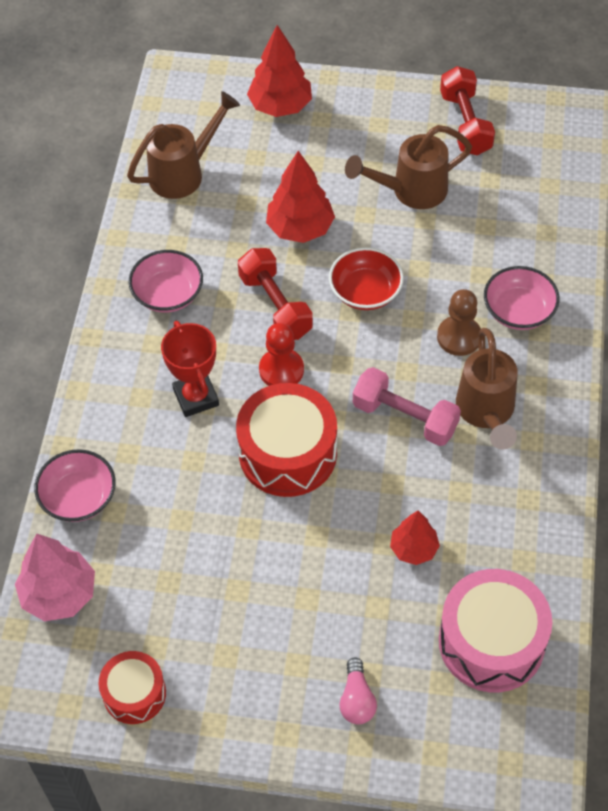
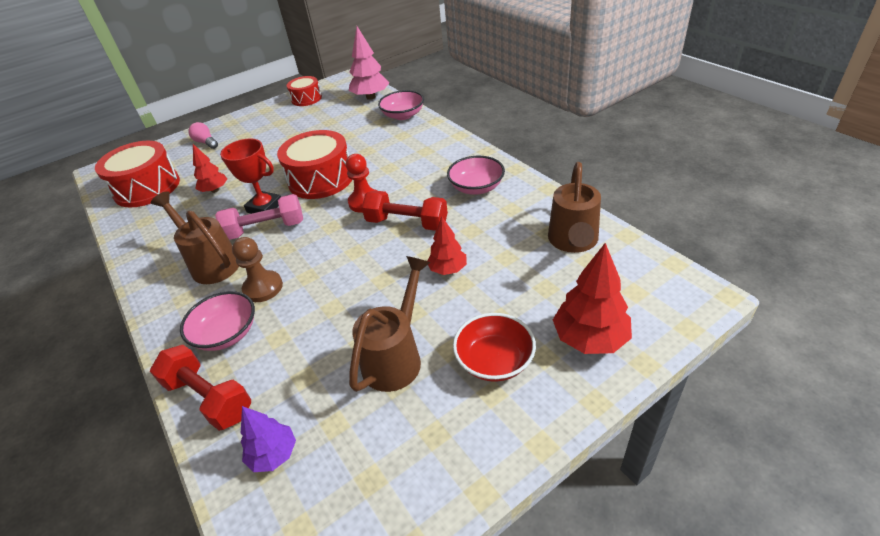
camera: 140 degrees right, 15 degrees down
(196, 397) = (397, 166): red trophy -> red trophy (265, 207)
(300, 228) = (448, 269): red tree -> red tree, size x0.63
(365, 292) = (357, 267): red bowl -> red bowl (494, 360)
(465, 123) = (412, 467): red dumbbell -> red dumbbell (209, 398)
(491, 642) = (147, 188): pink drum -> red drum
(541, 189) = (273, 454): none -> purple tree

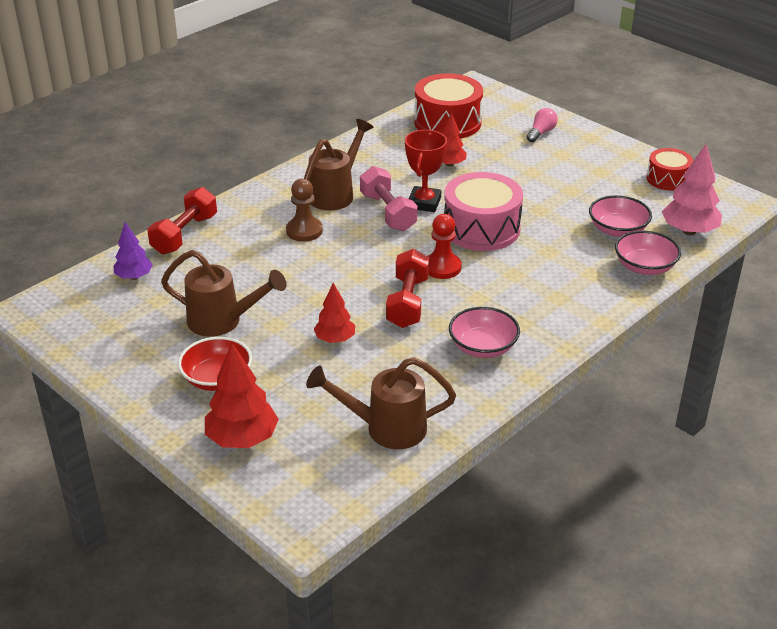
camera: 75 degrees right, 5 degrees down
(226, 334) = (249, 225): pink bowl -> pink bowl (617, 230)
(321, 179) = (481, 228): red drum -> pink drum

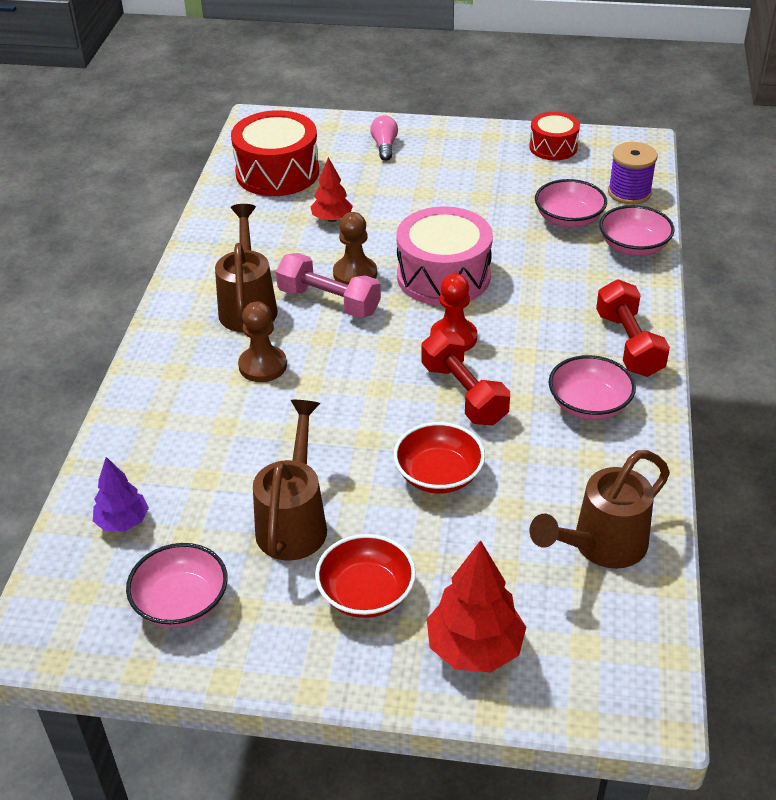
camera: 35 degrees left, 5 degrees up
(117, 331) = (181, 602): none -> pink bowl
(185, 234) = (126, 437): red dumbbell -> red dumbbell (629, 344)
(223, 321) = (294, 520): brown watering can -> brown watering can turned 60 degrees counterclockwise
(335, 339) = (438, 475): red tree -> red bowl
(424, 203) = (355, 274): red trophy -> brown pawn
(689, 231) = (629, 193): pink tree -> purple spool

